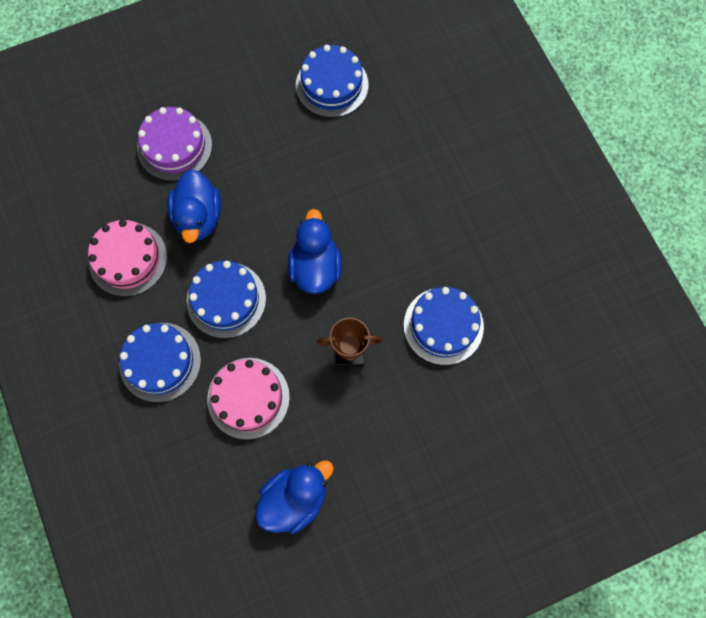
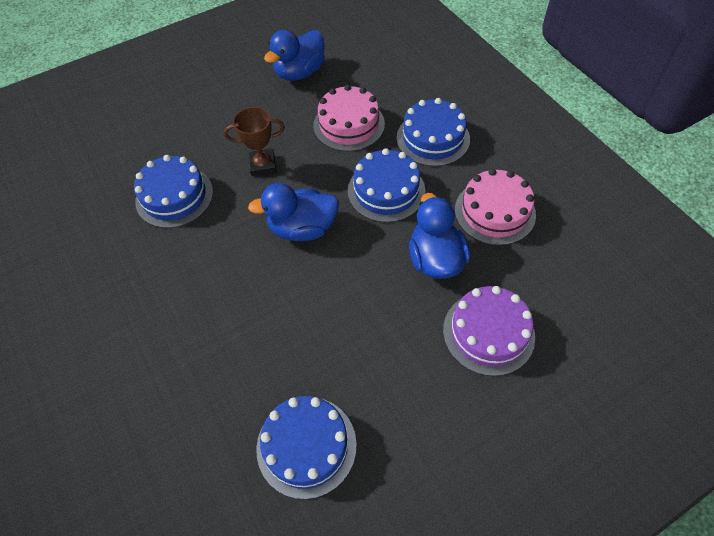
camera: 175 degrees right, 15 degrees down
(315, 268) = (302, 228): blue duck -> blue duck turned 90 degrees clockwise

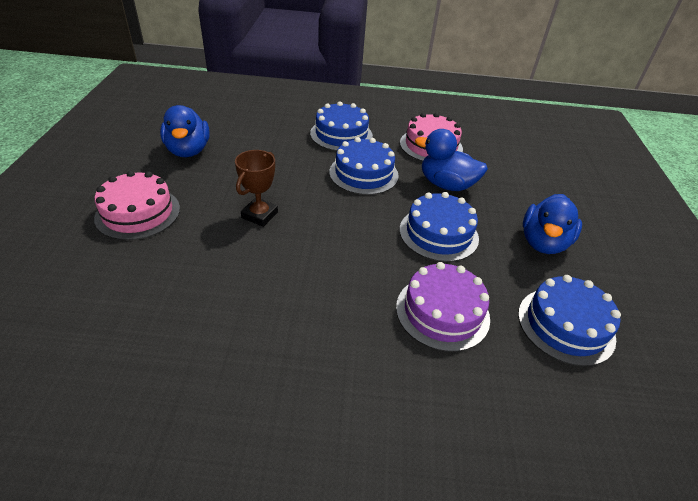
camera: 60 degrees left, 15 degrees down
(174, 196) = (222, 284): blue cake -> blue cake (438, 233)
(302, 228) = (353, 227): blue duck -> blue duck (543, 243)
(349, 124) = (278, 157): pink cake -> pink cake (138, 213)
(488, 333) = (524, 195): purple cake -> purple cake (442, 312)

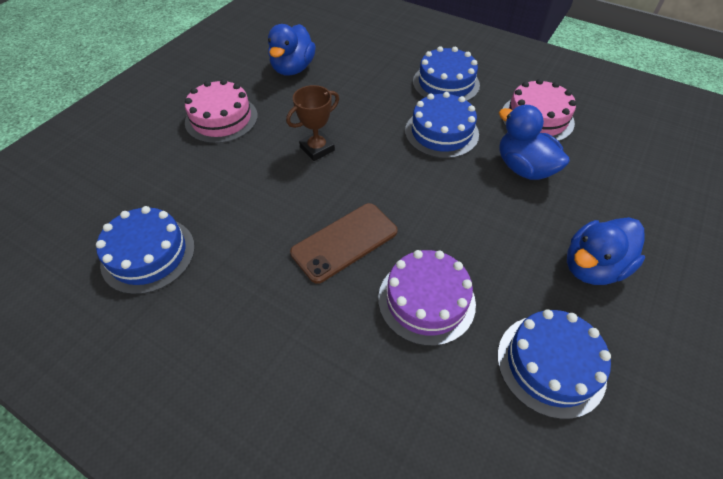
camera: 30 degrees right, 10 degrees up
(340, 288) = (344, 242): none -> brown phone
(438, 233) = (478, 219): blue cake -> blue cake (148, 254)

